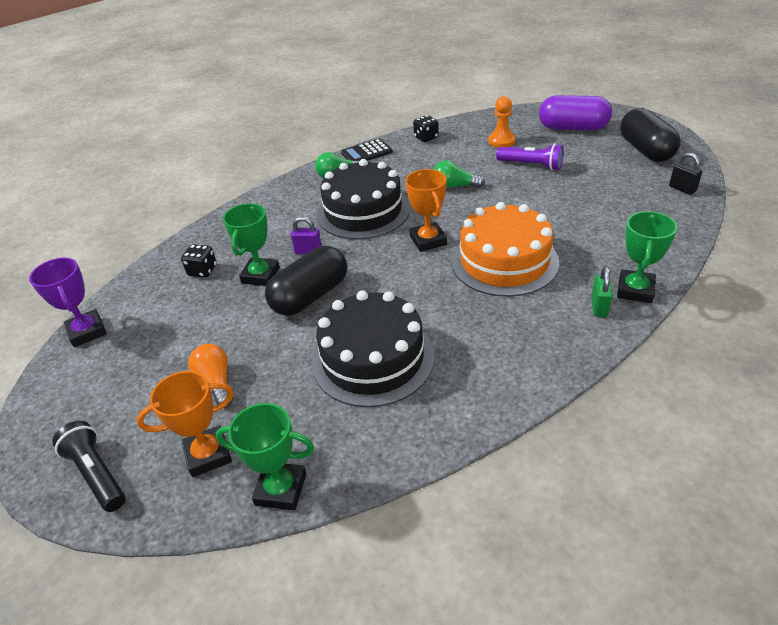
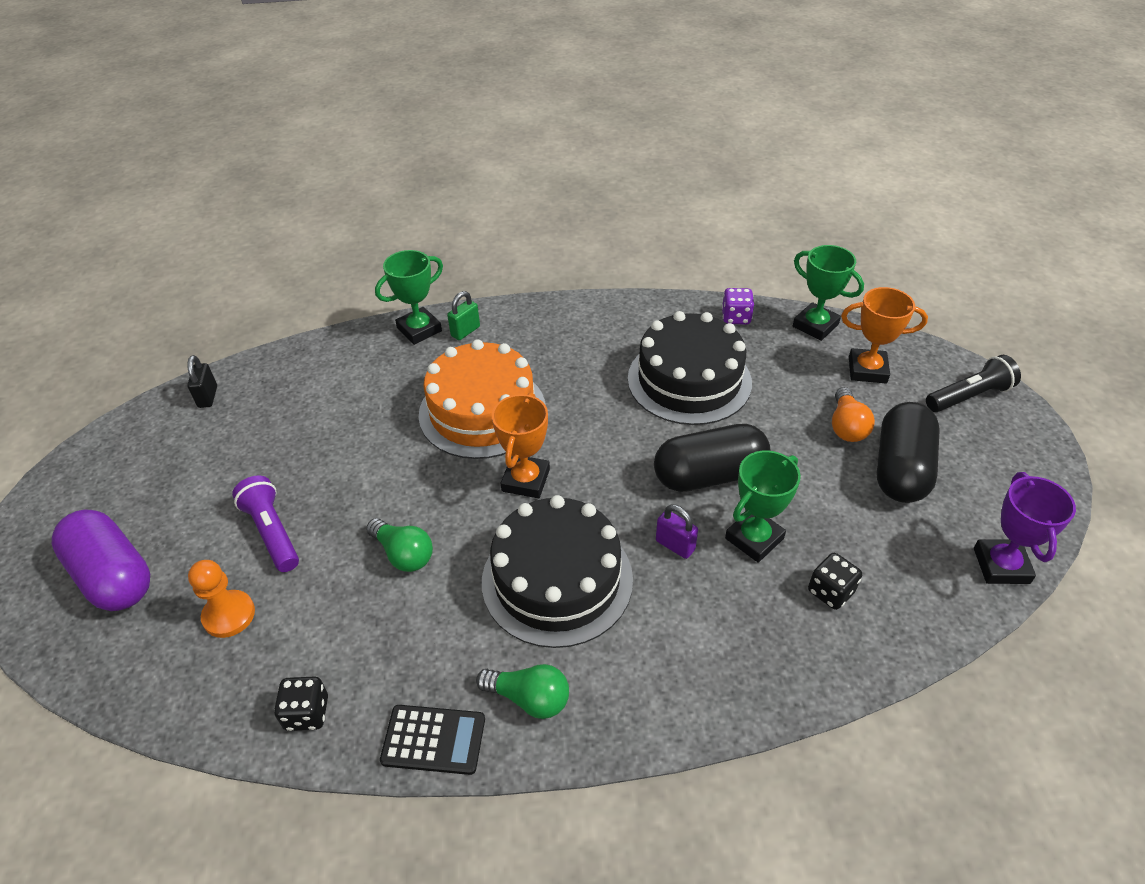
camera: 150 degrees left, 5 degrees up
(97, 474) = (969, 396): black flashlight -> black flashlight turned 105 degrees counterclockwise
(373, 454) = (736, 317): none -> purple dice
(645, 150) = (129, 471): black capsule -> black capsule (900, 469)

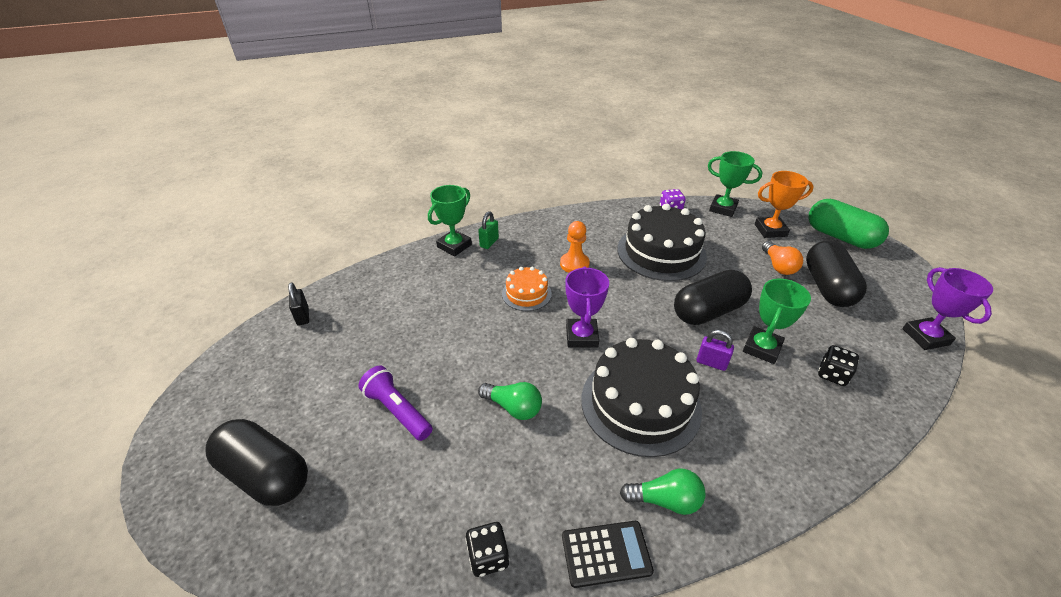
camera: 15 degrees left, 5 degrees down
(113, 576) = (266, 474): purple capsule -> black capsule
(229, 615) = (385, 486): orange pawn -> orange pawn (574, 264)
(482, 411) = (526, 294): orange cake -> orange cake, size x0.52
(525, 480) = (581, 336): orange trophy -> purple trophy
(969, 396) = (840, 237): black flashlight -> green capsule

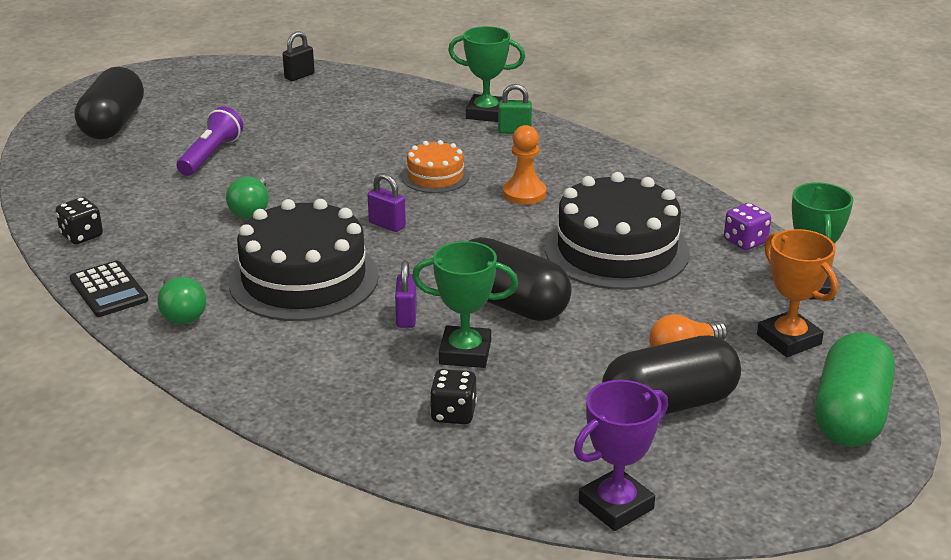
camera: 65 degrees right, 10 degrees down
(581, 336) = (387, 225): purple trophy -> purple padlock

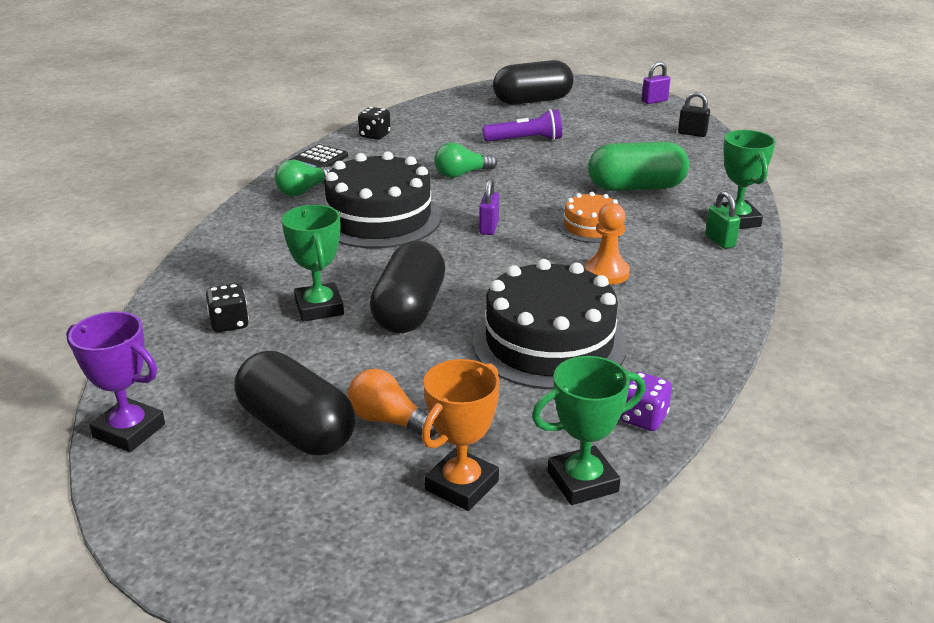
camera: 65 degrees right, 0 degrees up
(406, 317) = (355, 270): purple padlock -> purple padlock (654, 101)
(850, 415) = (337, 556): green capsule -> green capsule (636, 187)

